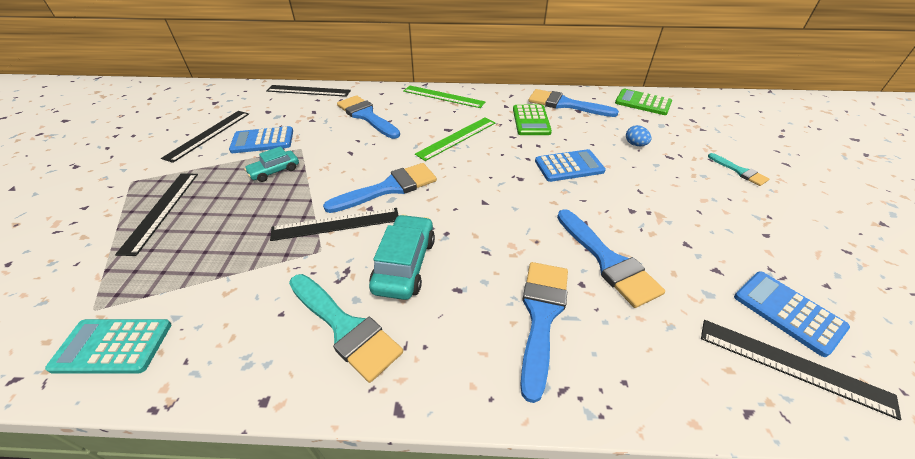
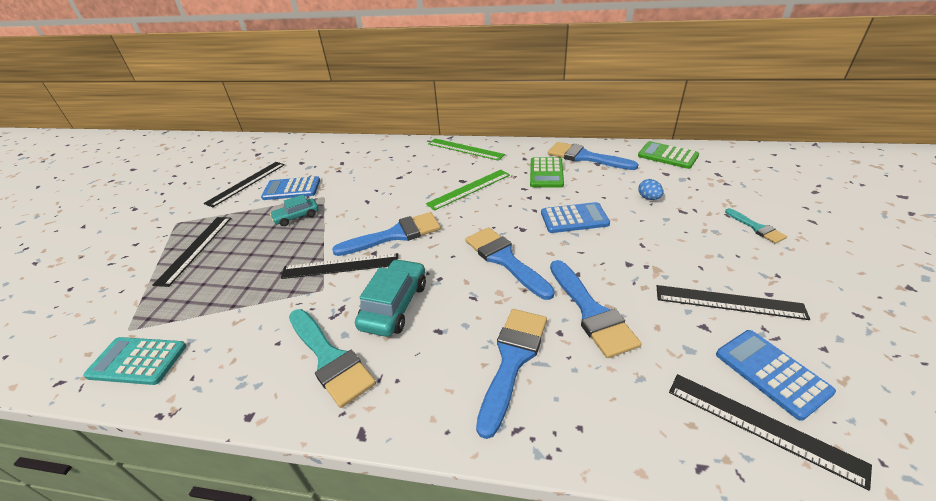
camera: 10 degrees right, 5 degrees down
(308, 91) = (341, 143): black ruler -> black ruler (729, 302)
(366, 116) = (388, 167): blue brush -> blue brush (504, 259)

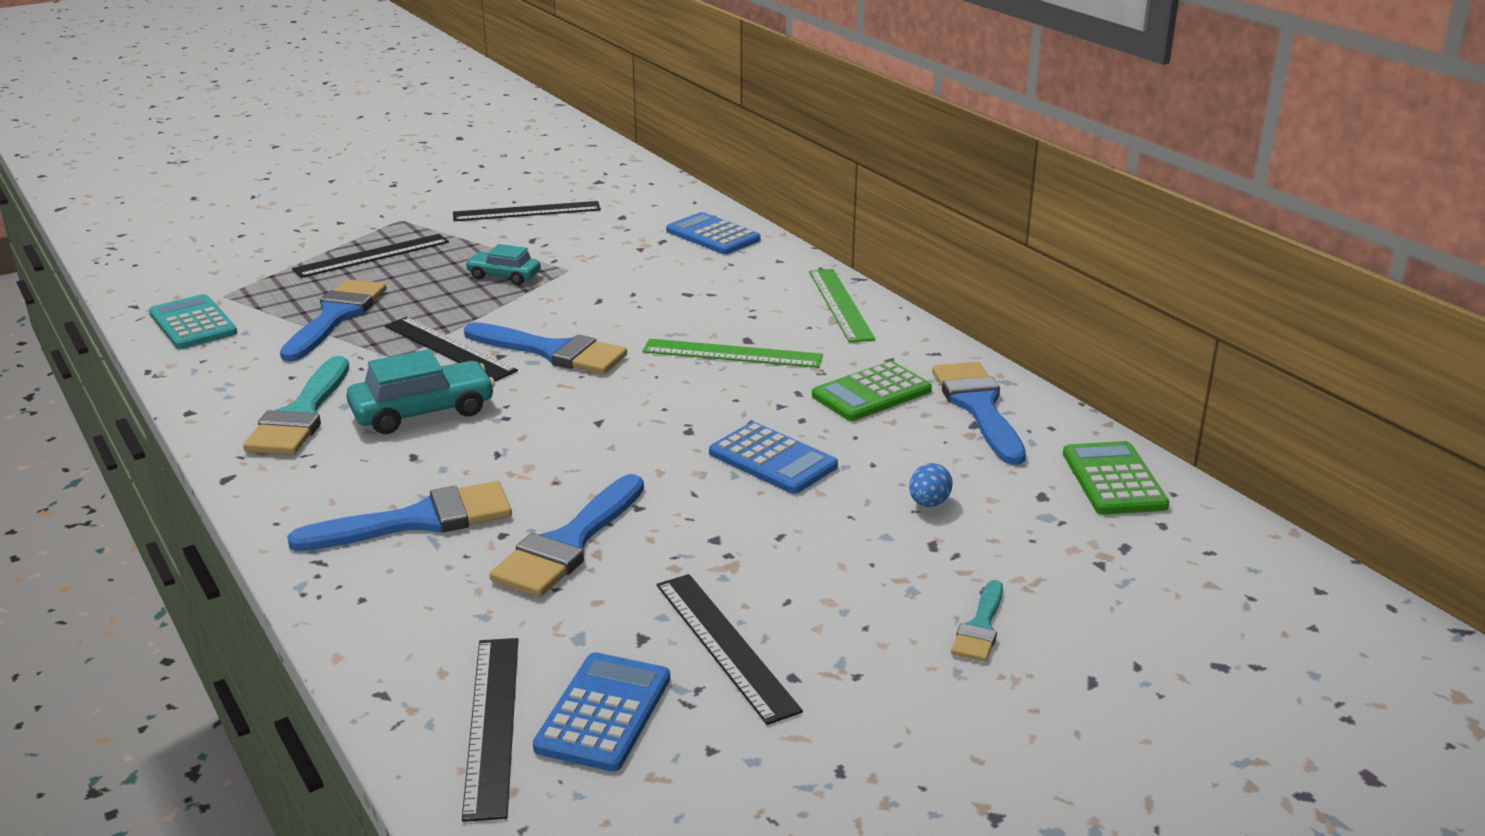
camera: 45 degrees right, 10 degrees down
(291, 189) = (554, 243): blue calculator -> blue calculator (713, 235)
(504, 259) = (600, 444): blue brush -> blue brush (336, 316)

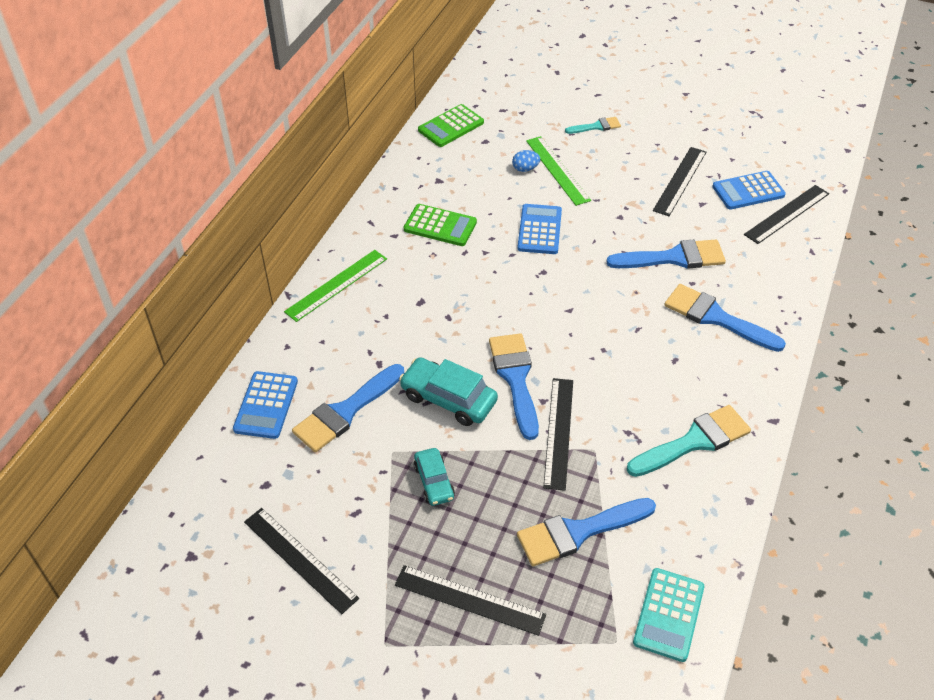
camera: 125 degrees left, 20 degrees up
(423, 411) = (634, 388): turquoise car -> turquoise car (448, 399)
(732, 354) = (444, 299): green ruler -> green ruler (557, 170)
(978, 407) = (420, 185): blue brush -> blue brush (345, 411)

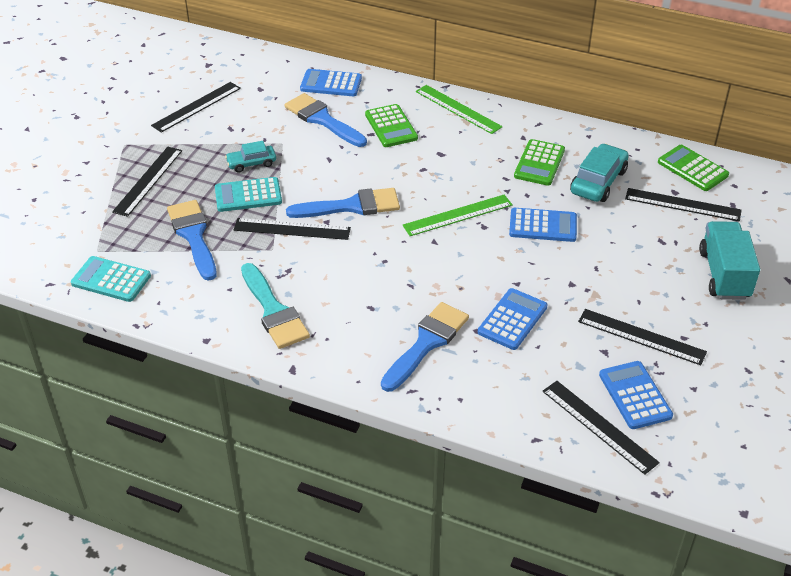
camera: 90 degrees right, 5 degrees down
(366, 344) = (391, 126): none -> green calculator
(448, 399) = (331, 170): turquoise car -> turquoise car (598, 181)
(498, 480) = (248, 195): none -> turquoise calculator
(504, 138) = (682, 205): none -> black ruler
(525, 169) = (635, 218): blue egg -> none
(557, 170) = (638, 241): green ruler -> green ruler (458, 215)
(596, 126) = (724, 275): turquoise brush -> turquoise truck
(673, 258) = (512, 319): blue brush -> blue calculator

